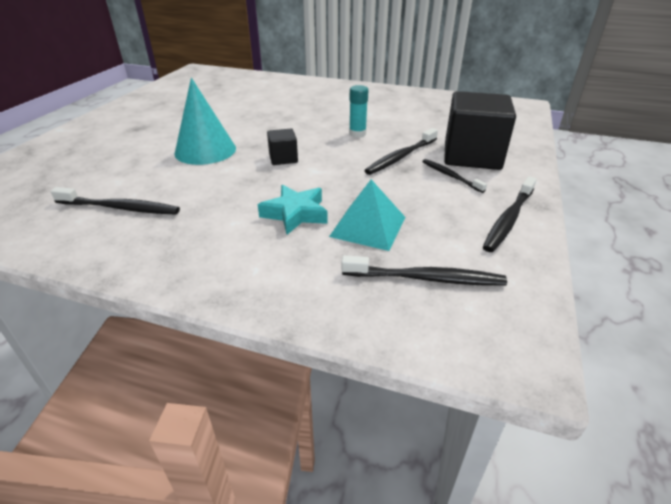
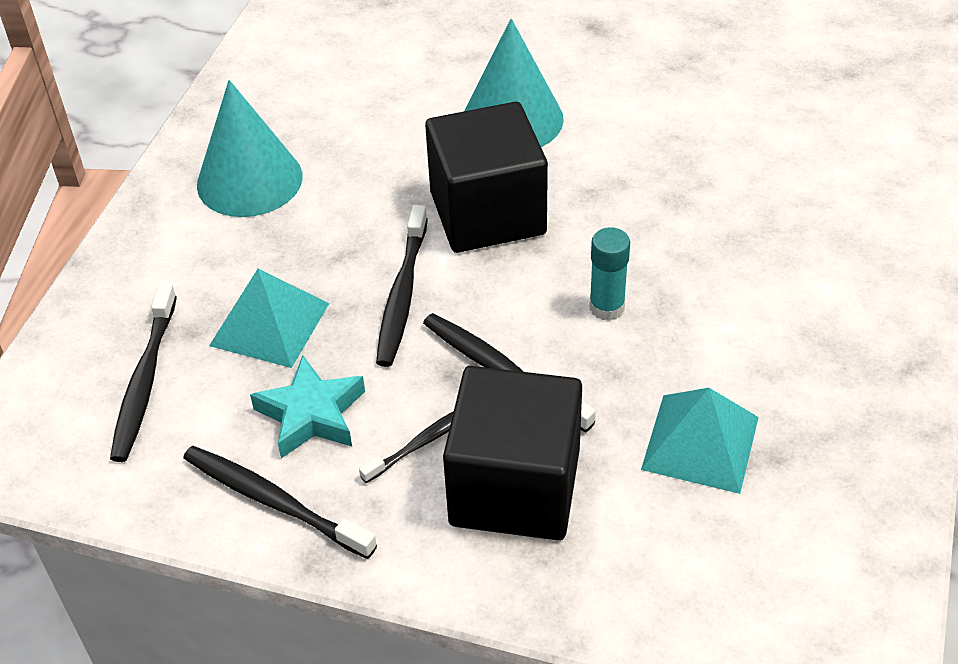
camera: 90 degrees right, 10 degrees up
(120, 208) = (335, 80): black toothbrush -> black toothbrush (402, 295)
(217, 241) = (249, 180): none -> turquoise cone
(283, 158) = (487, 213): black cube -> black cube, size x2.14
(295, 214) = (309, 245): turquoise star -> turquoise star (311, 414)
(434, 121) = (700, 442): none -> turquoise pyramid

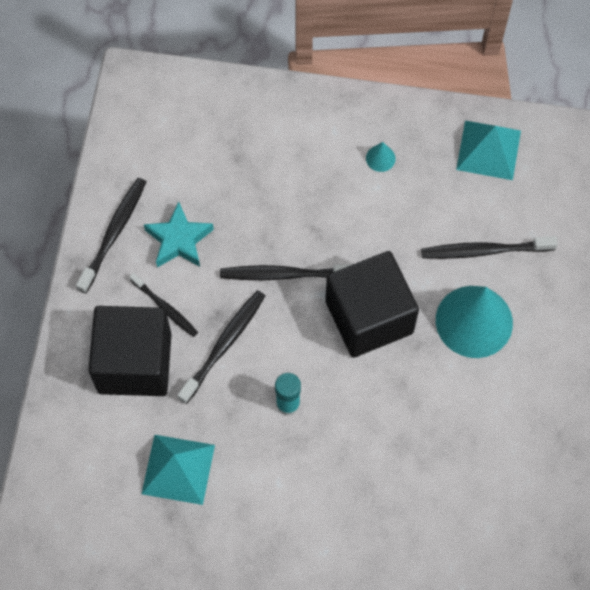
camera: 80 degrees right, 20 degrees up
(144, 382) = (195, 142): black toothbrush -> black toothbrush (484, 251)
(249, 180) = (380, 158): turquoise cone -> turquoise cone, size x0.40
(269, 324) = (249, 200): turquoise pyramid -> turquoise pyramid (488, 150)

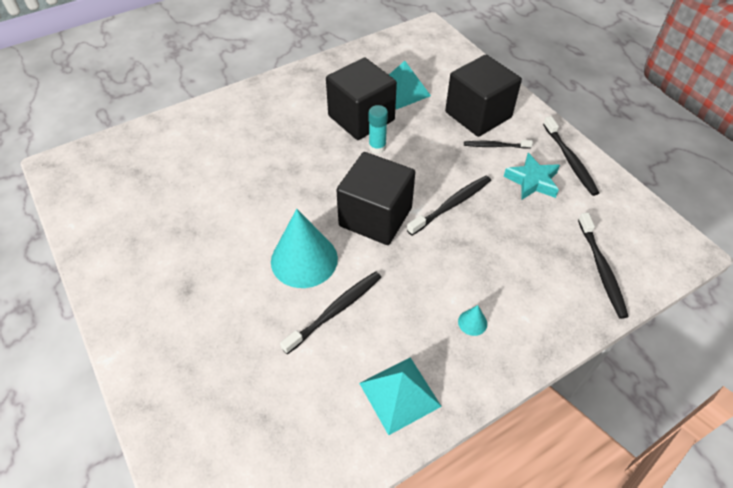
camera: 140 degrees right, 15 degrees down
(224, 344) = (443, 150): black toothbrush -> black toothbrush (601, 270)
(266, 462) = (361, 118): none -> black cube

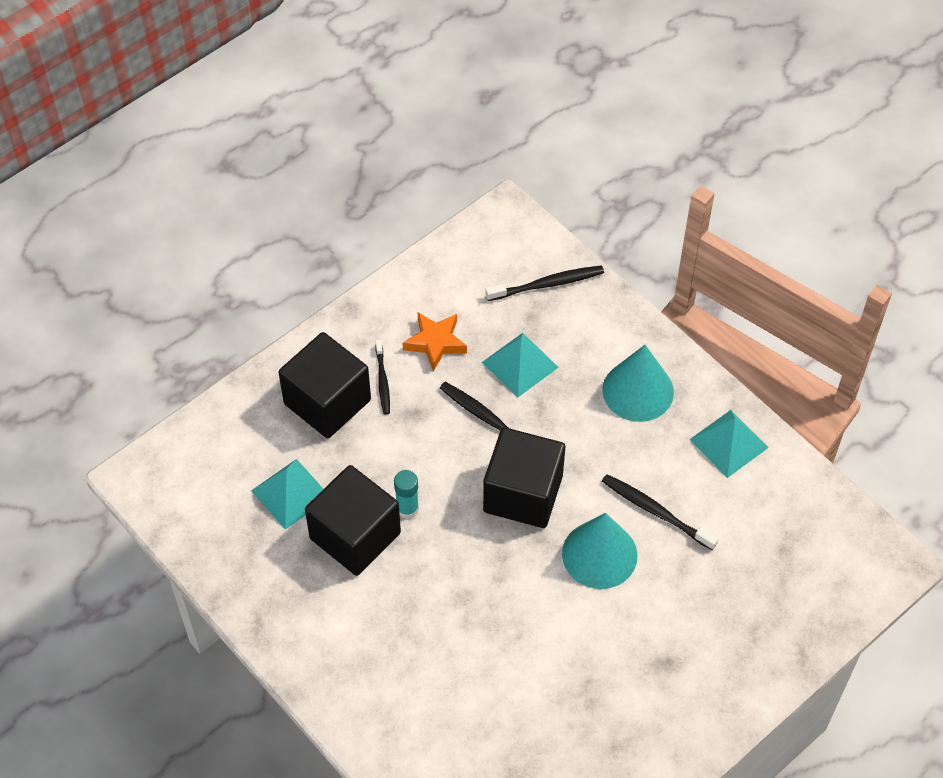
camera: 100 degrees left, 5 degrees up
(472, 322) = (638, 391): turquoise cone -> turquoise cone, size x2.48
(507, 234) = (520, 364): none -> turquoise pyramid
(532, 181) = (435, 343): turquoise star -> orange star
(570, 161) = (395, 306): black toothbrush -> none

